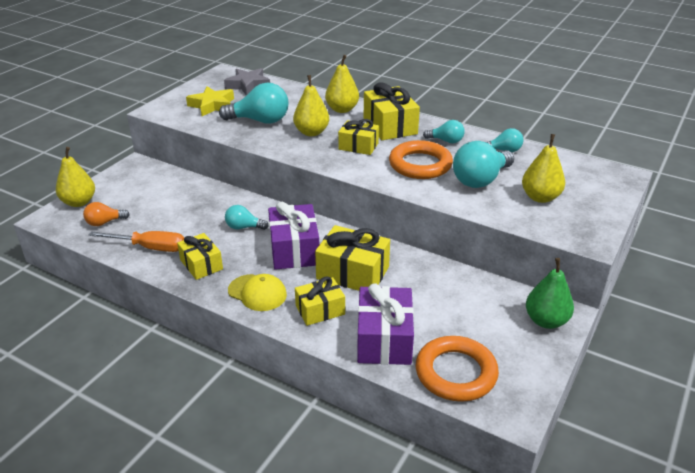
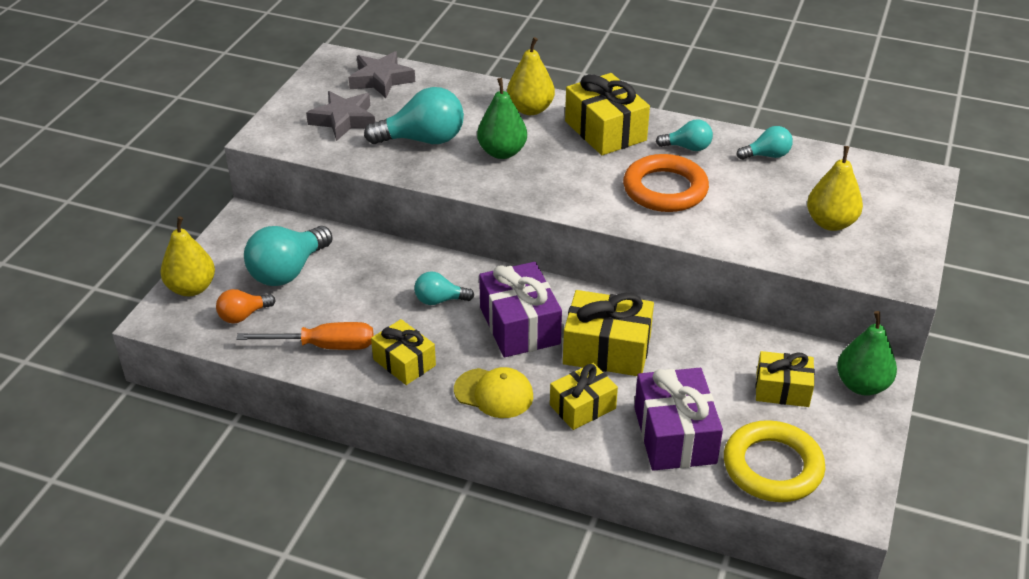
camera: 10 degrees left, 5 degrees up
(212, 105) = (344, 120): yellow star -> grey star
(311, 132) = (502, 152): yellow pear -> green pear
(358, 146) = (574, 168): yellow gift -> yellow gift (782, 389)
(456, 373) = (772, 467): orange ring -> yellow ring
(480, 180) = (749, 205): turquoise light bulb -> turquoise light bulb (288, 271)

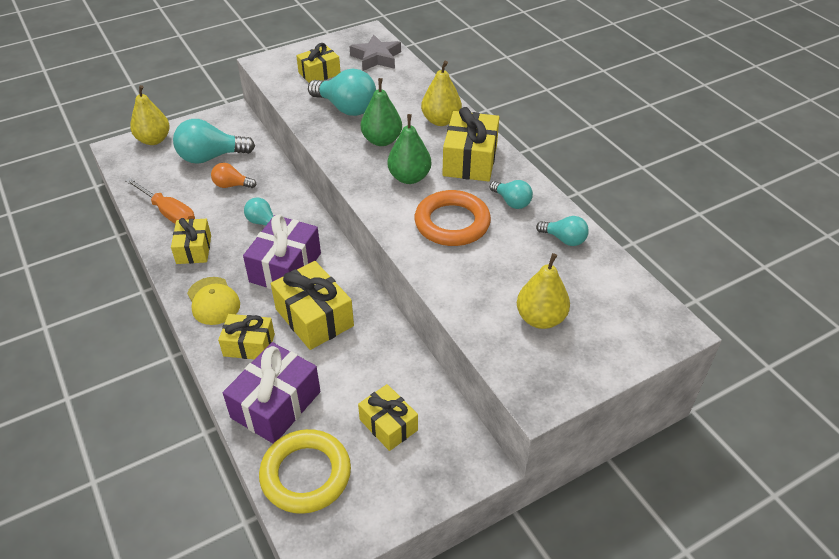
camera: 40 degrees right, 5 degrees up
(243, 316) = (156, 170): orange light bulb -> orange light bulb (231, 185)
(344, 120) = (319, 73): grey star -> yellow gift
(862, 385) = (450, 463): green pear -> green pear (409, 177)

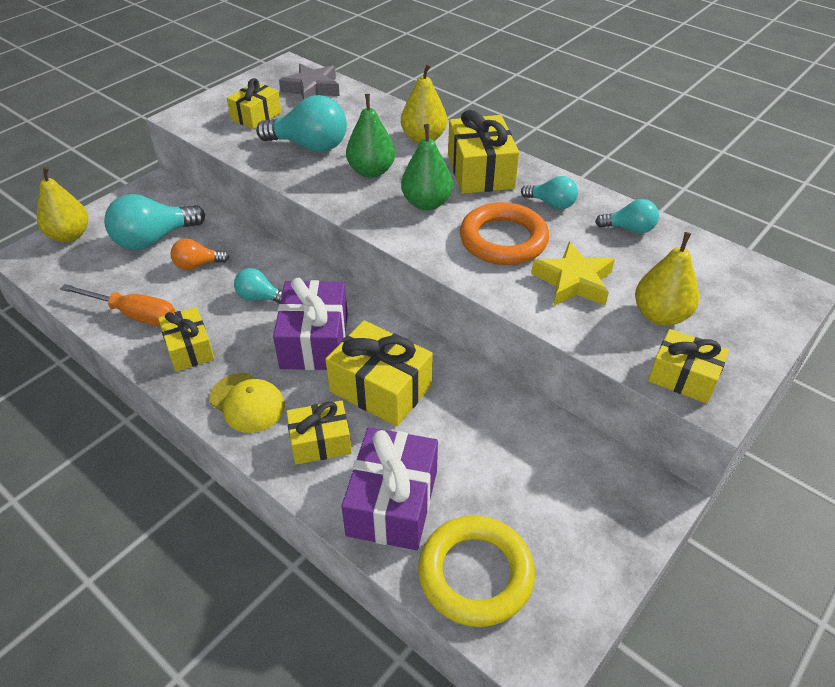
camera: 20 degrees left, 0 degrees up
(388, 425) = (535, 484): yellow gift -> yellow gift (683, 377)
(487, 272) = (573, 281): none -> yellow star

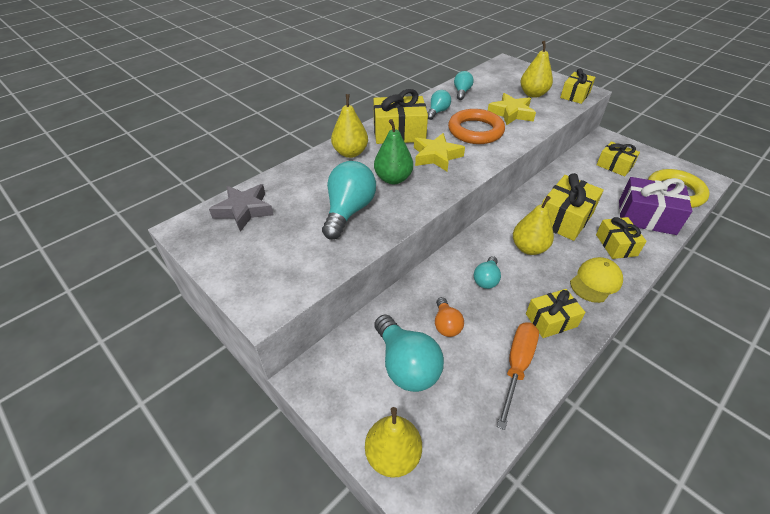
camera: 85 degrees left, 0 degrees up
(256, 116) = (284, 247): yellow gift -> yellow gift (614, 166)
(314, 341) = (528, 248): purple gift -> yellow pear
(426, 203) = (436, 156): green pear -> yellow star

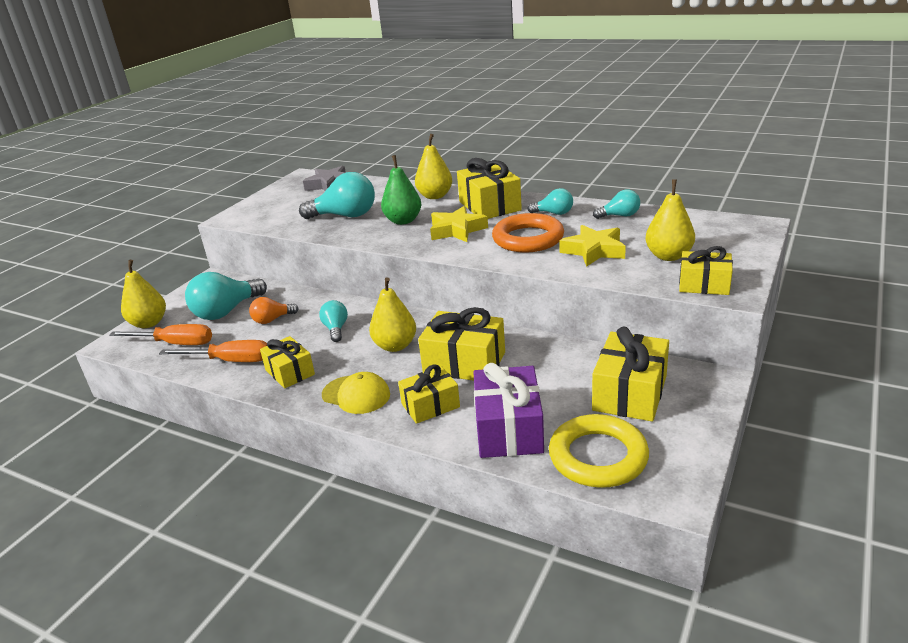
camera: 75 degrees right, 15 degrees down
(460, 421) = (175, 343): none -> orange screwdriver
(486, 279) = (336, 329): turquoise light bulb -> turquoise light bulb turned 75 degrees clockwise
(614, 166) = (629, 393): yellow gift -> yellow gift, size x1.56

